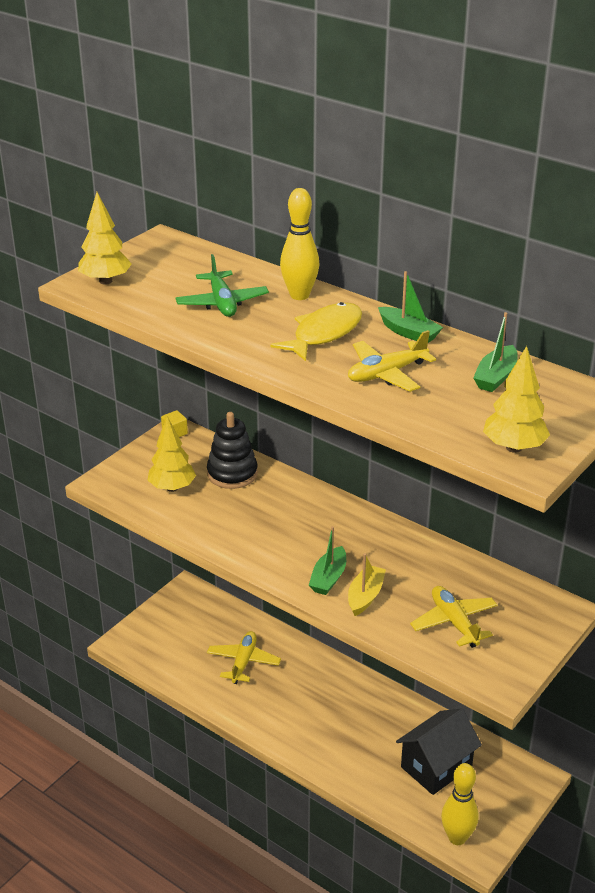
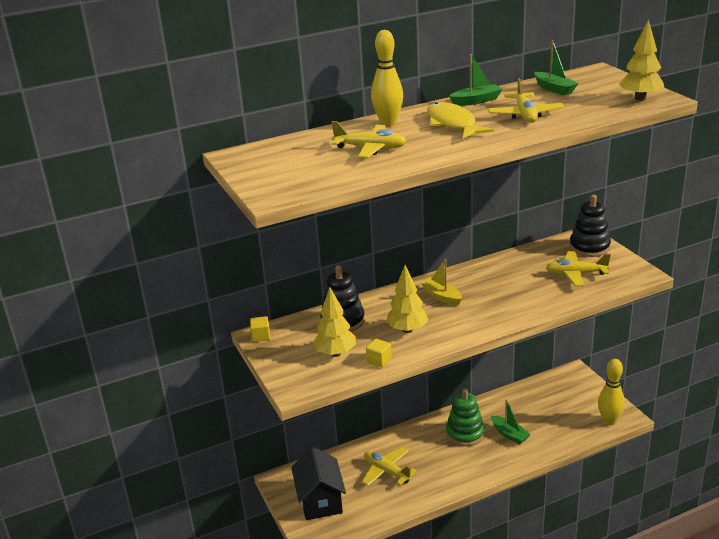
camera: 60 degrees left, 5 degrees down
(105, 281) = (281, 185): yellow tree -> yellow tree (407, 330)
(176, 519) = (379, 360): none -> yellow cube
(222, 303) = (370, 148): green plane -> yellow plane
(328, 578) = (500, 309): green boat -> green boat (509, 434)
(344, 705) = (465, 433): none -> green stacking toy
(365, 596) = (529, 299): yellow boat -> yellow boat (441, 296)
(436, 767) = (545, 410): black house -> black house (320, 501)
(535, 620) = (589, 247): none -> black stacking toy

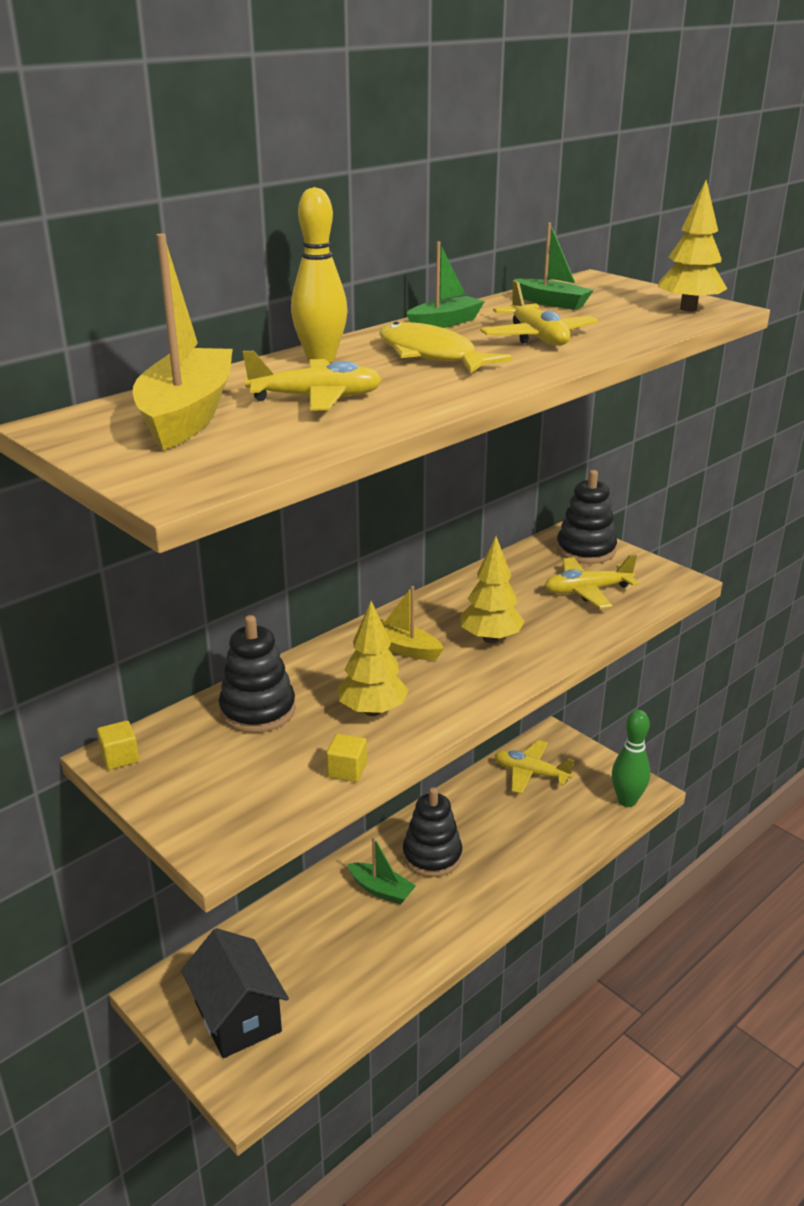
camera: 20 degrees left, 0 degrees up
(299, 154) = (187, 415): none -> yellow boat
(335, 353) = (267, 769): yellow tree -> yellow tree (490, 639)
(386, 471) = (332, 942): yellow plane -> yellow plane (531, 773)
(465, 433) = (432, 856): green stacking toy -> black stacking toy
(509, 434) = (497, 846): green boat -> green boat (381, 890)
(609, 421) = (627, 800): yellow bowling pin -> green bowling pin

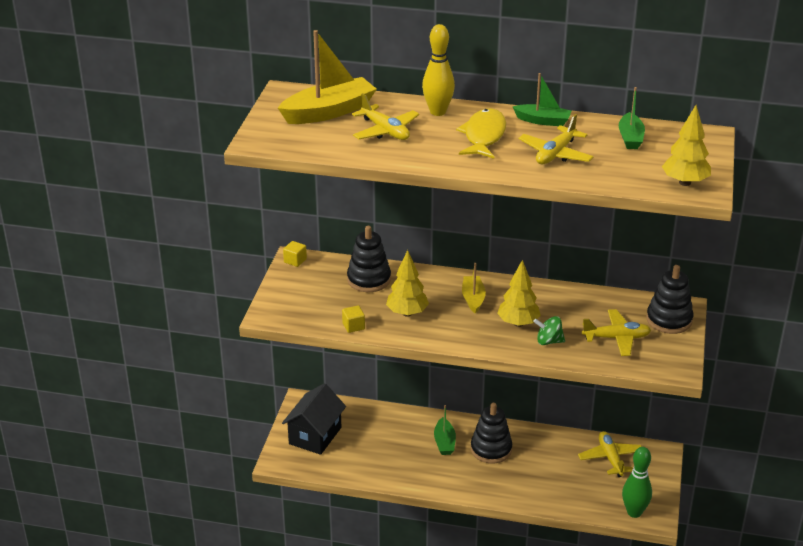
camera: 55 degrees right, 5 degrees up
(549, 634) = (549, 341): none -> green spinning top
(587, 591) = (616, 338): yellow plane -> yellow plane turned 135 degrees clockwise

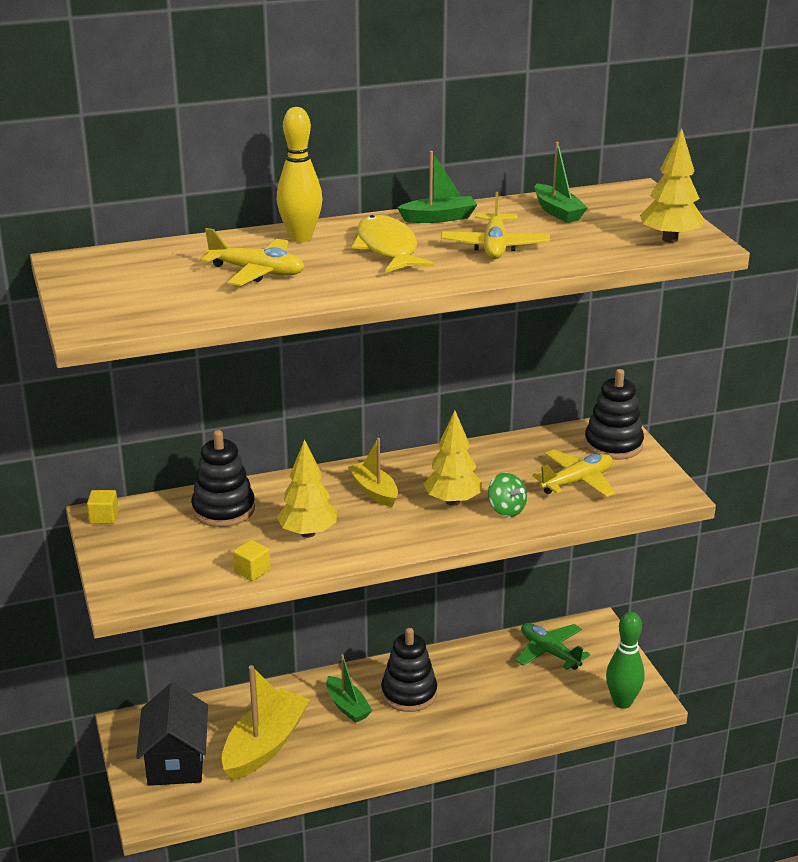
camera: 30 degrees left, 5 degrees down
(329, 112) = (157, 269): yellow boat -> yellow boat (265, 745)
(549, 341) = (506, 510): green spinning top -> green spinning top turned 105 degrees counterclockwise
(610, 458) = (549, 652): yellow plane -> green plane

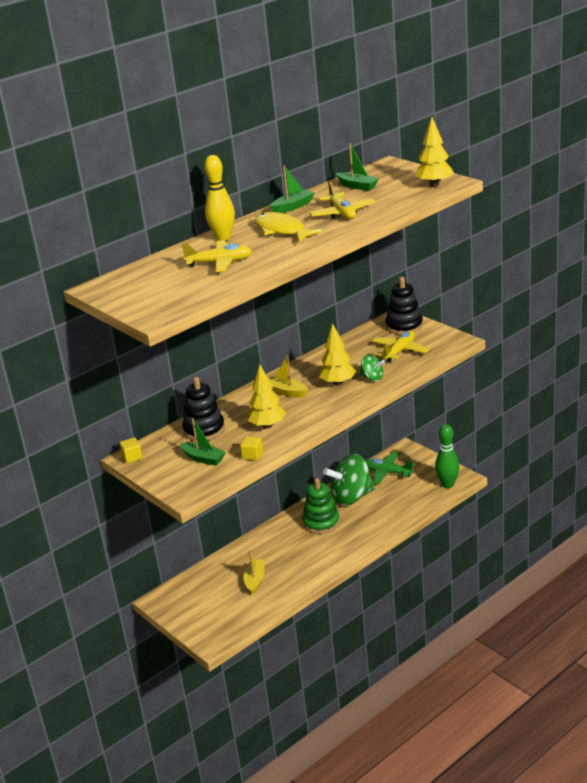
camera: 20 degrees left, 0 degrees up
(176, 761) = (206, 608): black house -> none
(265, 745) = (255, 580): yellow boat -> yellow boat, size x0.56
(347, 706) = (289, 542): green boat -> green boat (203, 458)
(409, 693) = (321, 522): black stacking toy -> green stacking toy
(475, 671) = (351, 497): none -> green spinning top

